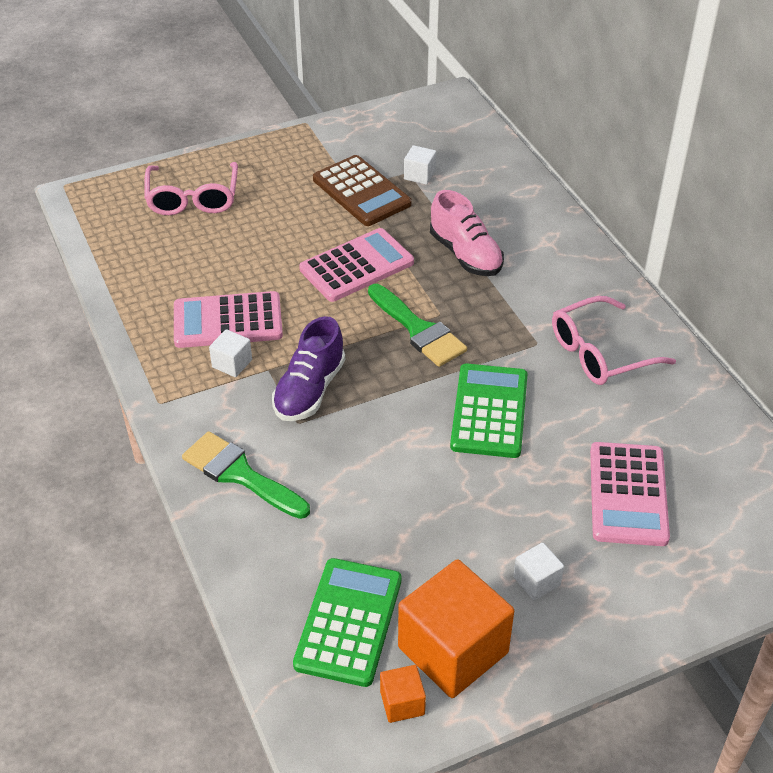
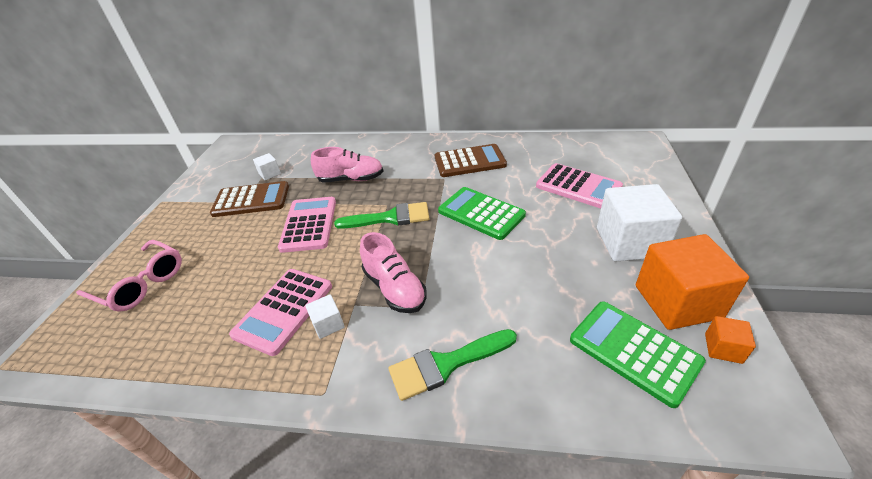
camera: 55 degrees left, 5 degrees down
(309, 390) = (394, 288): purple shoe -> pink shoe
(536, 581) = (629, 242): white cube -> white cube, size x2.22
(599, 353) = (469, 161): pink glasses -> brown calculator

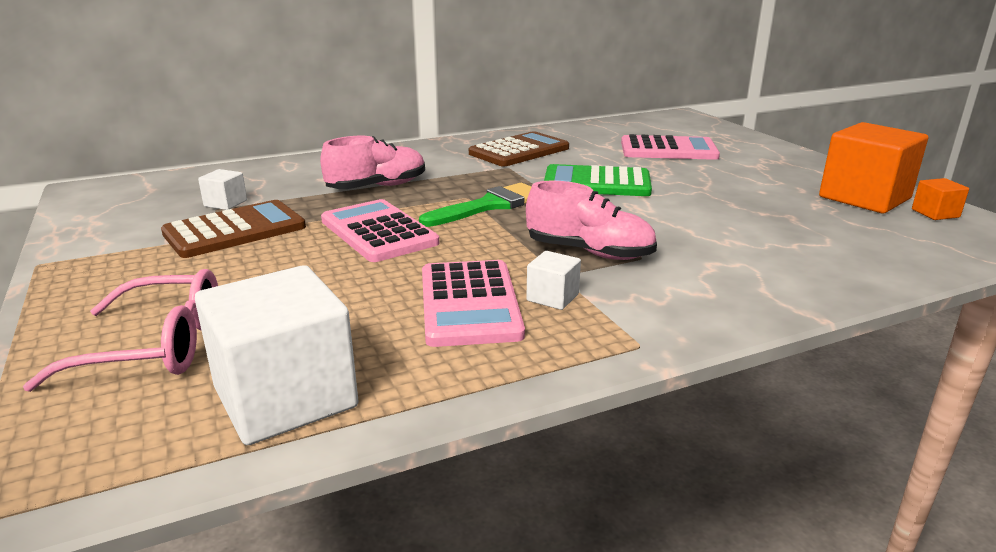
camera: 35 degrees left, 15 degrees down
(446, 364) = (737, 285): green brush -> none
(629, 242) = (772, 174): white cube -> white cube (285, 397)
(633, 351) = (879, 232): green calculator -> none

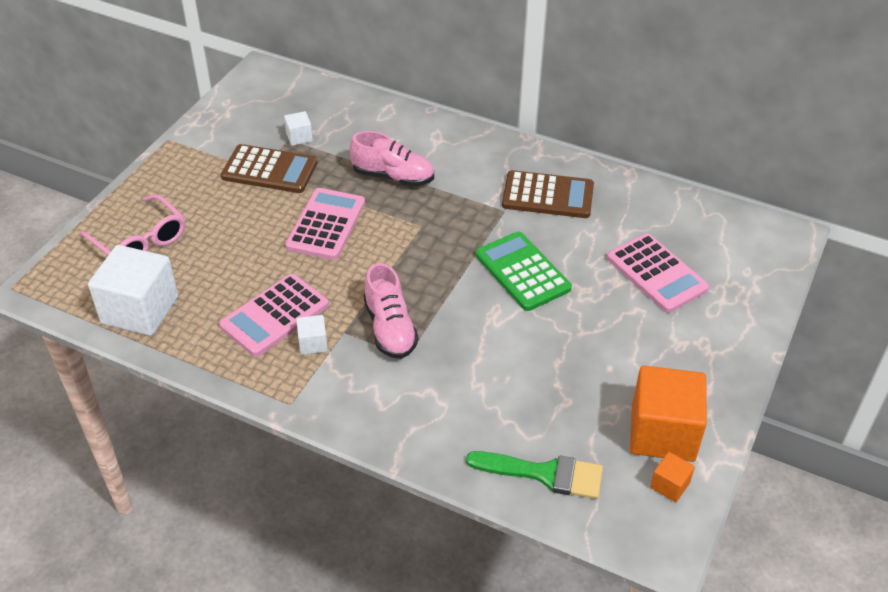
camera: 50 degrees right, 20 degrees up
(489, 205) = (418, 245): green brush -> green brush (545, 474)

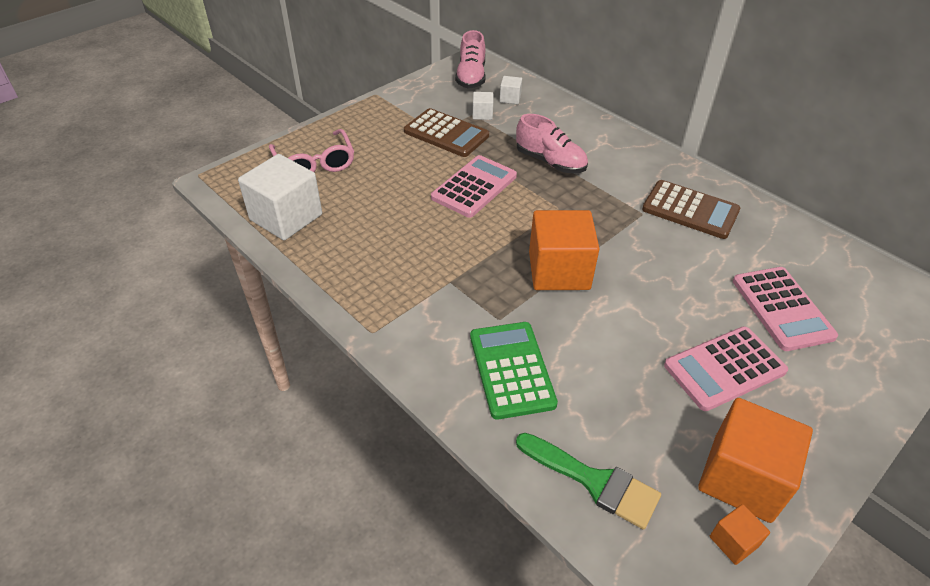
camera: 20 degrees right, 0 degrees up
(275, 315) = (395, 251): pink calculator -> pink calculator (724, 368)
(313, 343) = (417, 284): white cube -> white cube (510, 98)
(390, 328) = (493, 290): pink shoe -> pink shoe (471, 77)
(445, 292) = (559, 271): none -> orange cube
(522, 272) = (641, 272): green calculator -> green calculator (511, 370)

